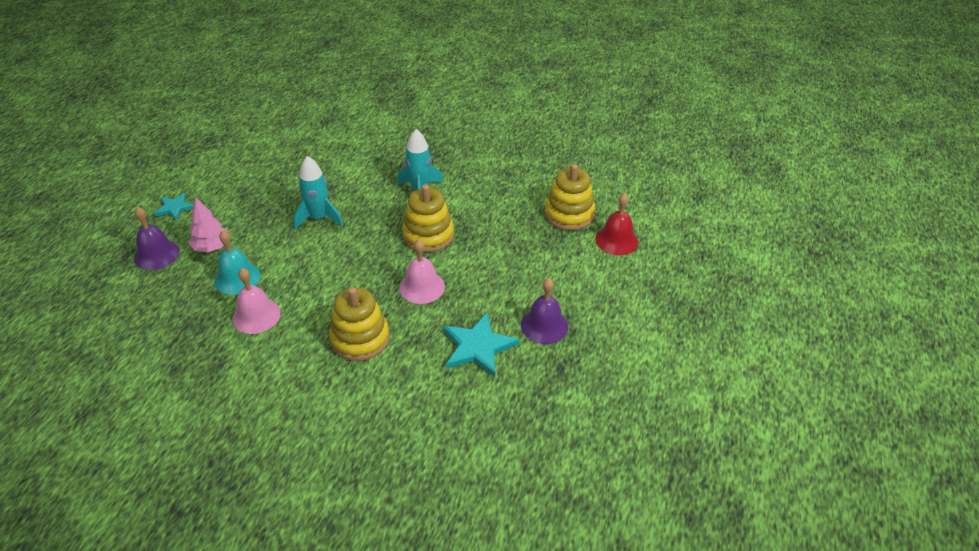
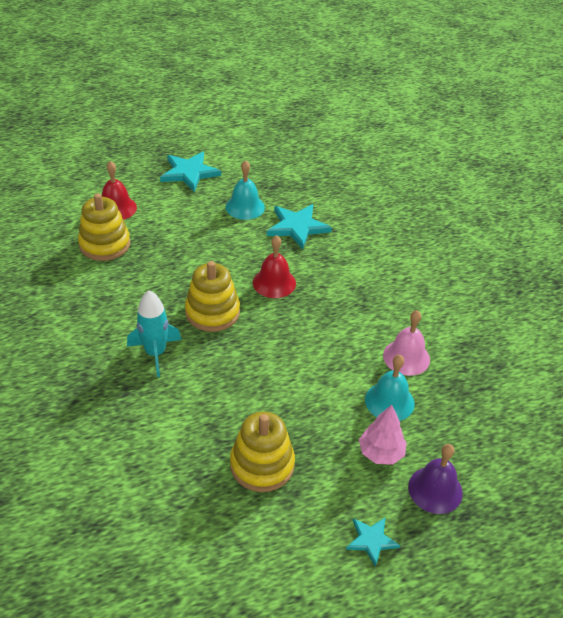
camera: 130 degrees left, 0 degrees up
(319, 218) = (264, 401): turquoise rocket -> none
(360, 338) = (356, 285): yellow stacking toy -> yellow stacking toy (262, 465)
(422, 287) = (274, 283): pink bell -> red bell
(544, 325) = (245, 207): purple bell -> turquoise bell
(638, 314) = (189, 173): none -> turquoise star

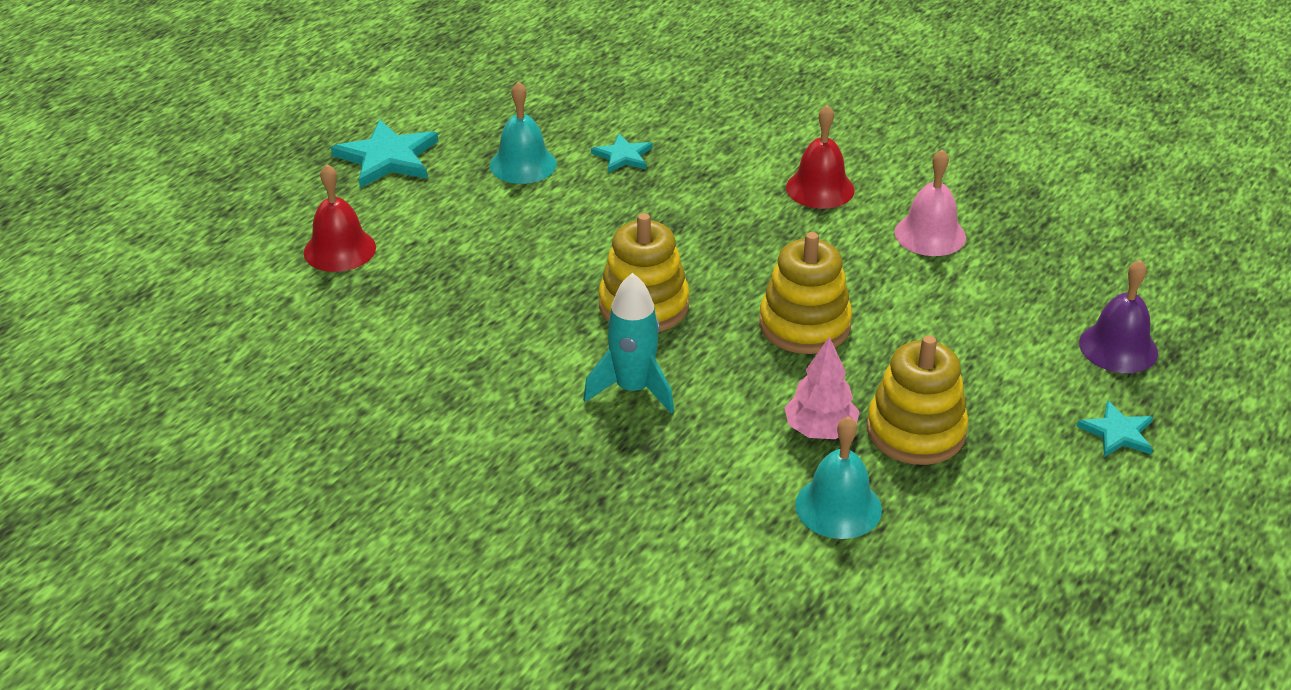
camera: 35 degrees left, 5 degrees down
(105, 244) = (385, 301): yellow stacking toy -> yellow stacking toy (804, 325)
(274, 283) = (677, 233): red bell -> red bell (820, 188)
(297, 227) = (623, 156): turquoise star -> turquoise star, size x0.58
(381, 453) = (1023, 345): pink tree -> pink tree (820, 430)
(389, 401) = (968, 289): turquoise bell -> turquoise bell (838, 507)

